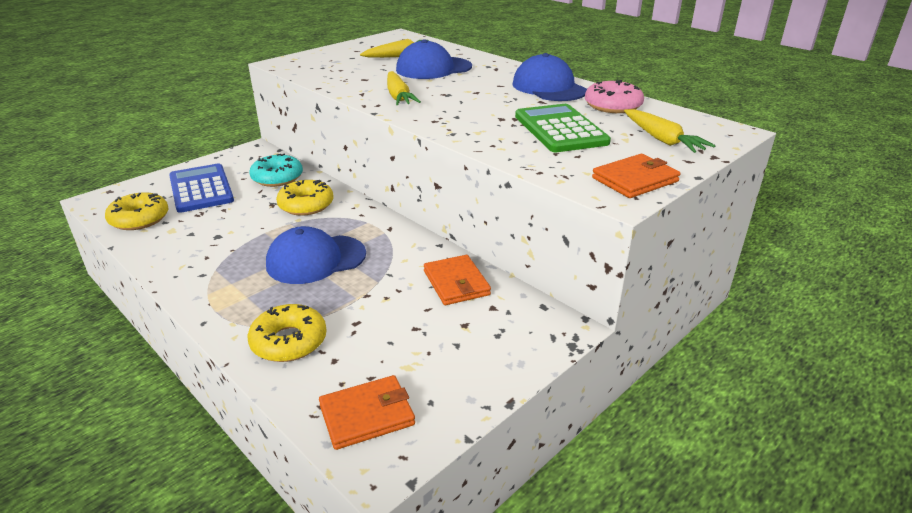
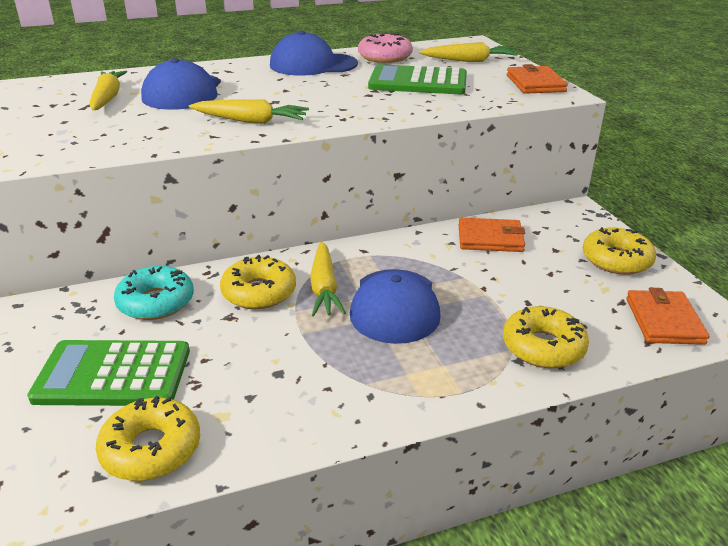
camera: 65 degrees left, 0 degrees up
(201, 189) = (113, 374): blue calculator -> green calculator
(325, 226) = (324, 288): none -> yellow carrot
(473, 368) = (616, 260): none -> yellow donut

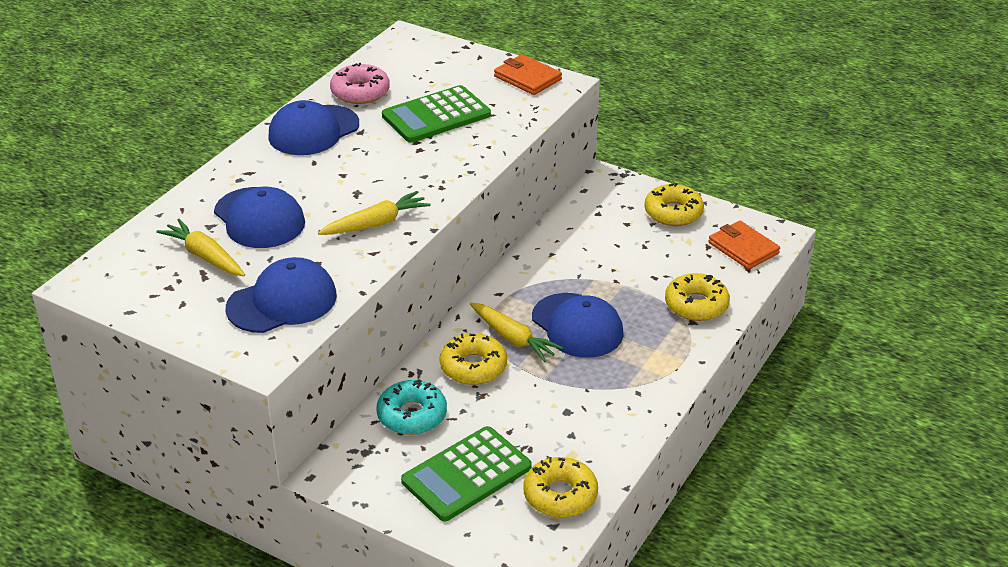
camera: 40 degrees left, 5 degrees up
(92, 138) = (282, 302): none -> blue cap
(469, 61) = (439, 67): yellow carrot -> none
(490, 238) = (574, 236): orange wallet -> none

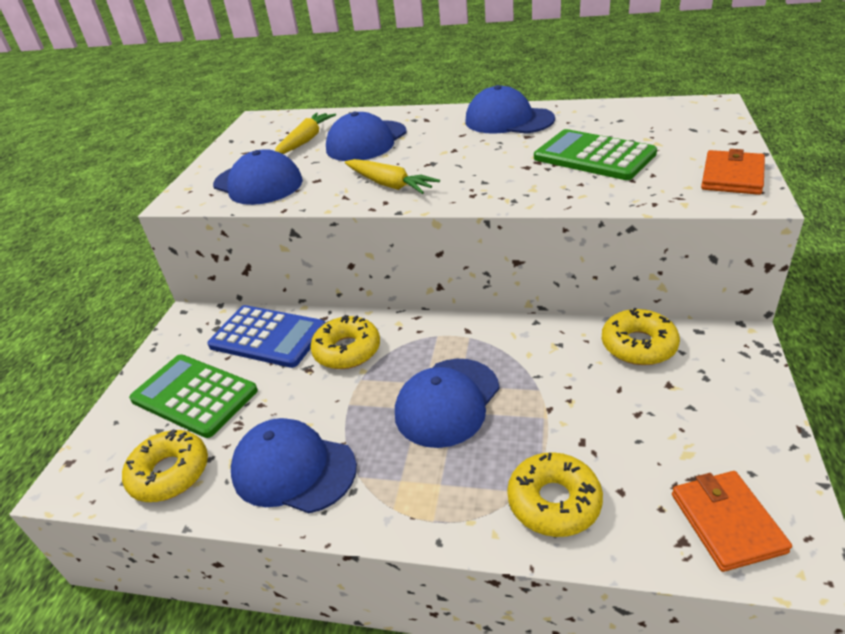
camera: 75 degrees right, 0 degrees up
(360, 92) = (591, 117): pink donut -> none
(412, 415) = (268, 337): turquoise donut -> blue calculator
(513, 338) = (402, 362): yellow carrot -> none
(598, 420) = (293, 469): none -> blue cap
(673, 212) = (734, 420): yellow donut -> yellow donut (638, 345)
(743, 248) = (727, 522): orange wallet -> orange wallet turned 45 degrees counterclockwise

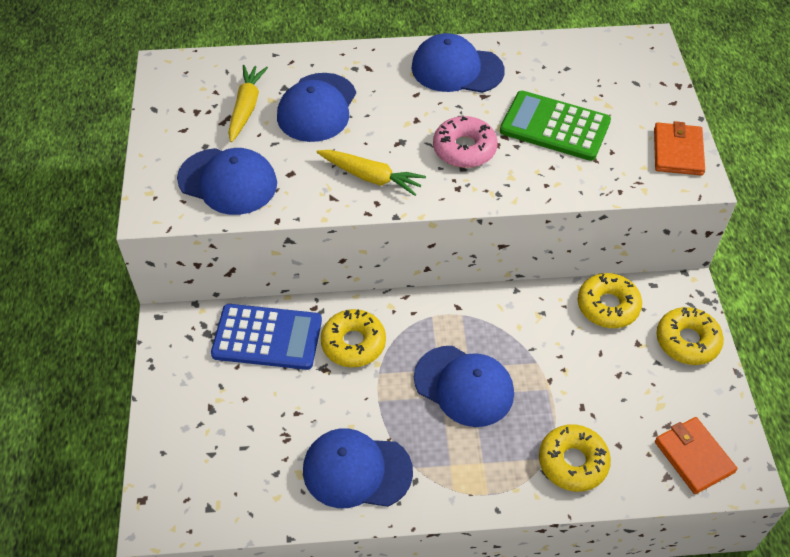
camera: 20 degrees left, 15 degrees up
(170, 473) = (247, 493): yellow donut -> yellow donut (687, 341)
(194, 395) = (226, 413): green calculator -> none
(447, 402) = (464, 386): blue cap -> blue cap turned 75 degrees counterclockwise
(492, 169) = (464, 149): none -> pink donut

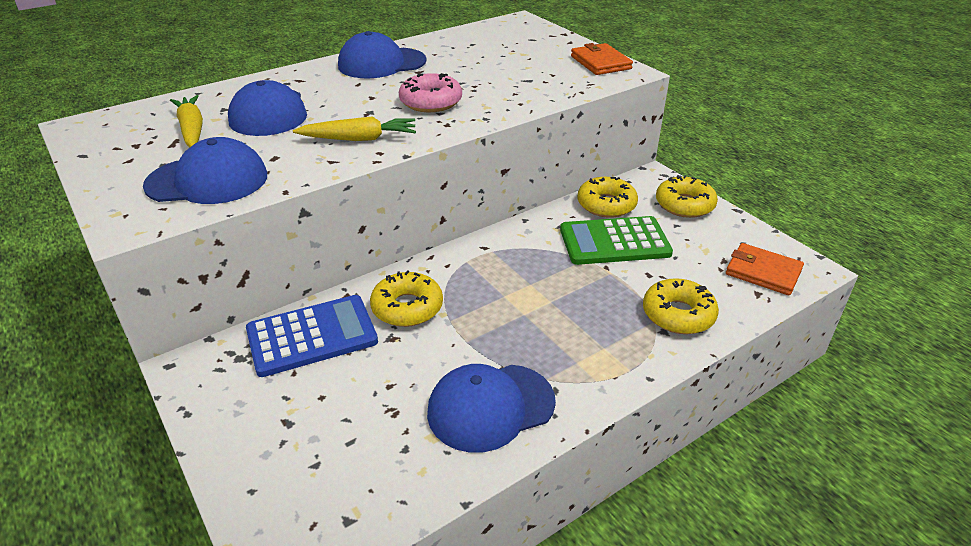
camera: 30 degrees left, 15 degrees down
(464, 386) = (538, 299): blue cap -> none
(555, 126) = (494, 73): green calculator -> green calculator (614, 242)

